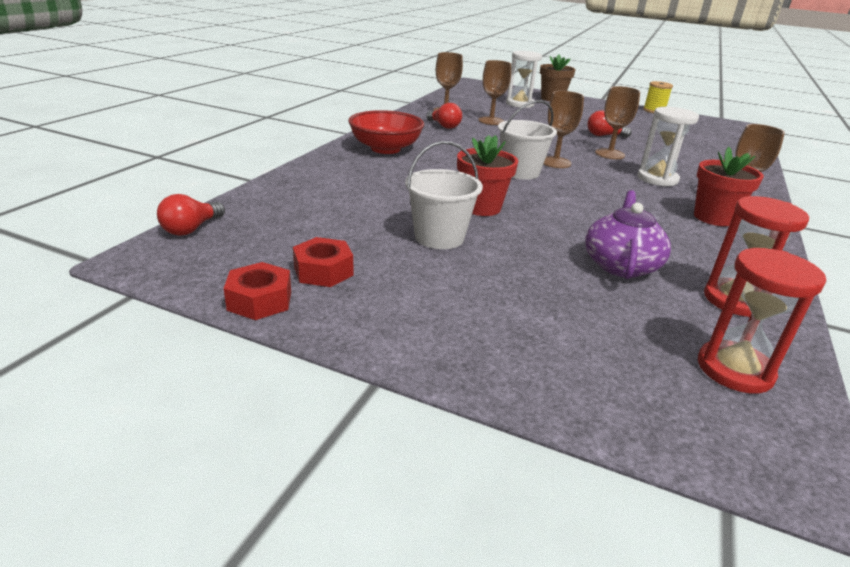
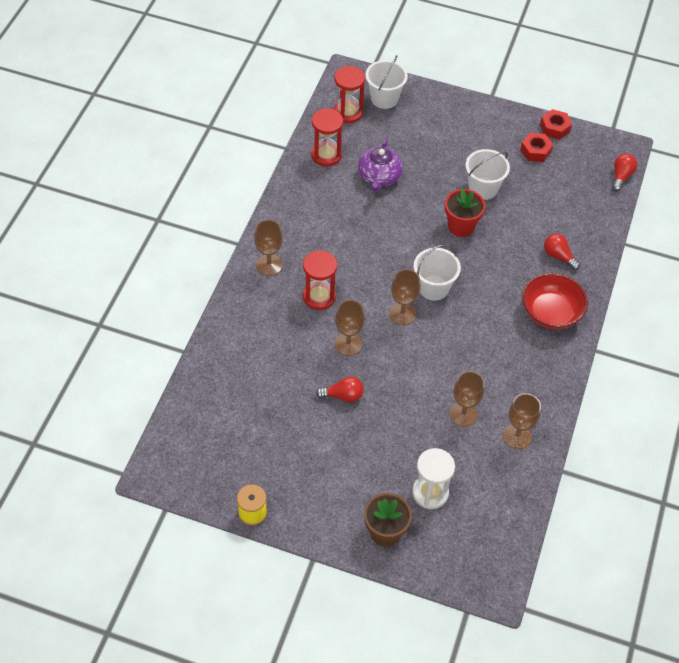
camera: 175 degrees right, 25 degrees up
(444, 126) = (510, 385): red light bulb -> red light bulb (558, 256)
(657, 179) = (319, 296): white hourglass -> red hourglass
(657, 394) = (384, 98): none -> white bucket
(713, 218) = (299, 239): red flower pot -> none

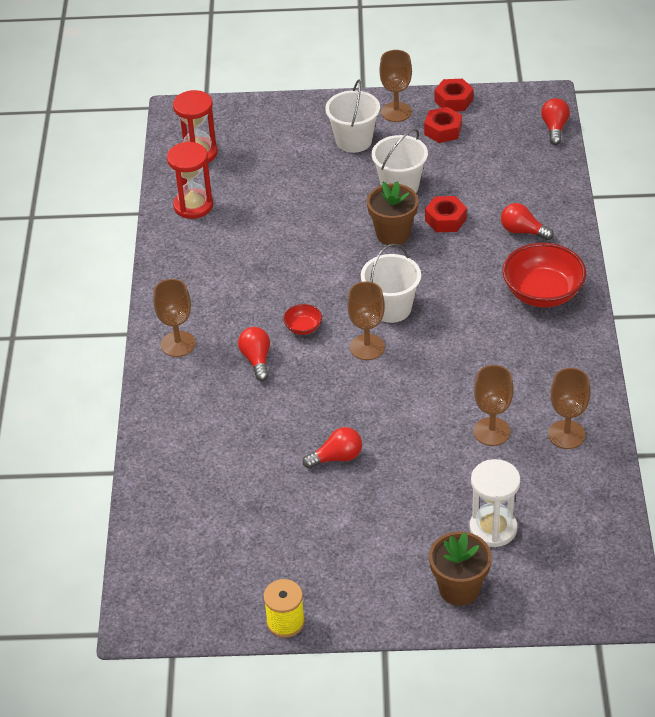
camera: 15 degrees left, 10 degrees down
(319, 296) = (256, 360): red hourglass -> red light bulb
(348, 344) = (317, 400): brown goblet -> brown goblet (396, 112)
(363, 282) = (303, 327): none -> red bowl
(379, 176) = (269, 210): purple teapot -> none
(384, 98) = (236, 126): white bucket -> white bucket (353, 141)
(461, 226) = (393, 234): red flower pot -> brown flower pot
(505, 227) = (445, 219): none -> red nut

